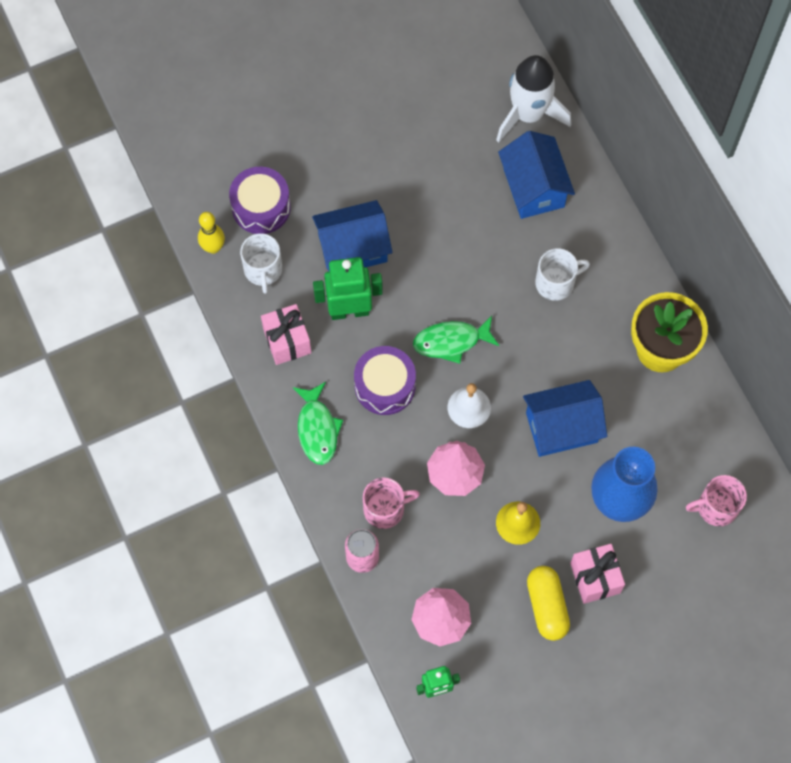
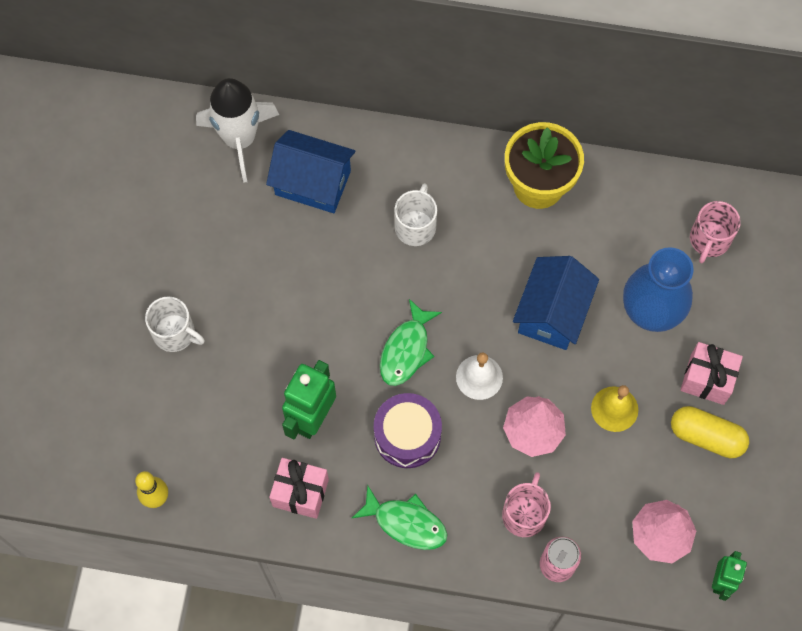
camera: 55 degrees left, 0 degrees up
(261, 207) = (149, 427): purple drum -> none
(263, 270) = (214, 467): white mug -> white mug (175, 333)
(352, 248) = (253, 374): blue house -> none

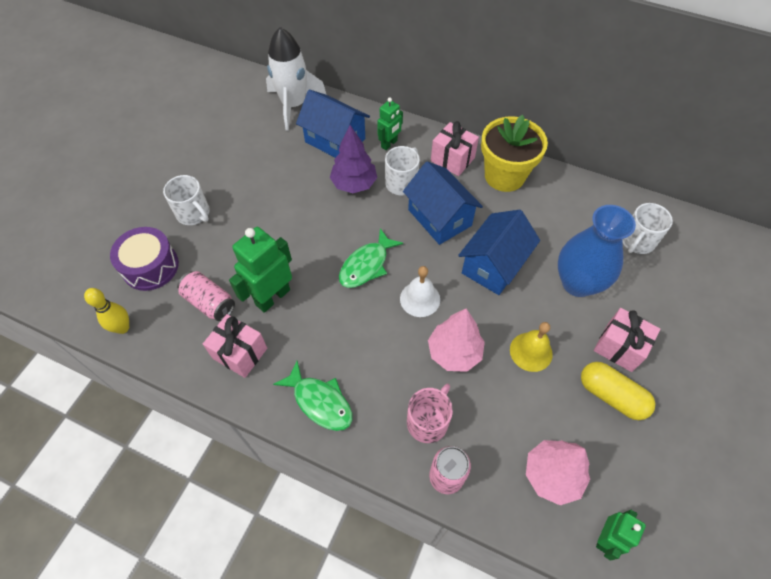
camera: 15 degrees right, 10 degrees down
(242, 443) = (209, 302): none -> pink can
(357, 243) = (354, 184): none -> purple tree
(383, 171) = (389, 144): none -> green robot
(407, 435) = (345, 330): purple drum -> purple drum (150, 266)
(469, 176) = (452, 159): none -> pink gift
(474, 264) = (439, 217): none -> blue house
(709, 240) = (637, 241): pink mug -> white mug

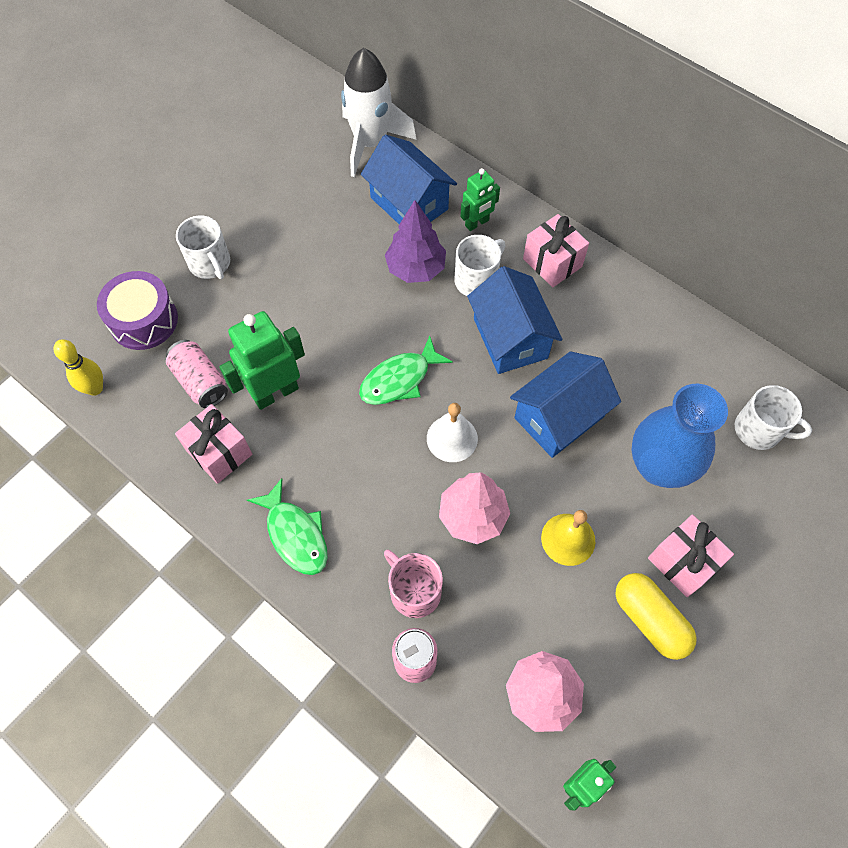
camera: 15 degrees right, 5 degrees up
(428, 421) = (414, 591): pink mug -> pink mug turned 90 degrees counterclockwise
(504, 176) = (613, 300): yellow flower pot -> none
(637, 241) = (759, 430): white mug -> white mug turned 120 degrees counterclockwise

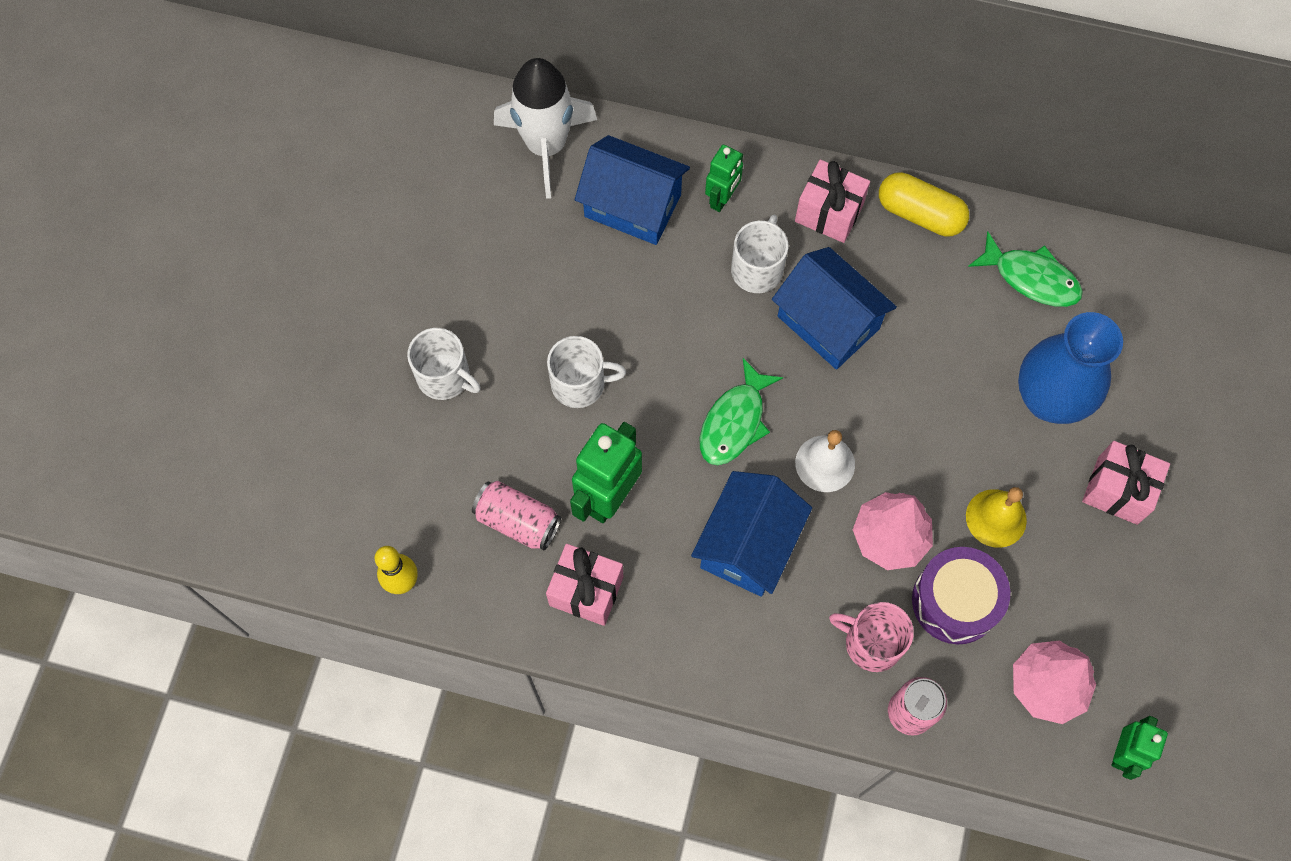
camera: 25 degrees left, 5 degrees up
(144, 320) = (409, 478): purple drum -> purple drum (955, 601)
(295, 534) = (718, 641): green fish -> green fish (1031, 278)
(416, 268) = (683, 283): purple tree -> none
(559, 417) = (923, 390): blue house -> blue house (748, 544)
(650, 619) = (1112, 563): yellow capsule -> yellow capsule (919, 214)
(759, 430) = (1129, 315): white mug -> white mug (579, 384)

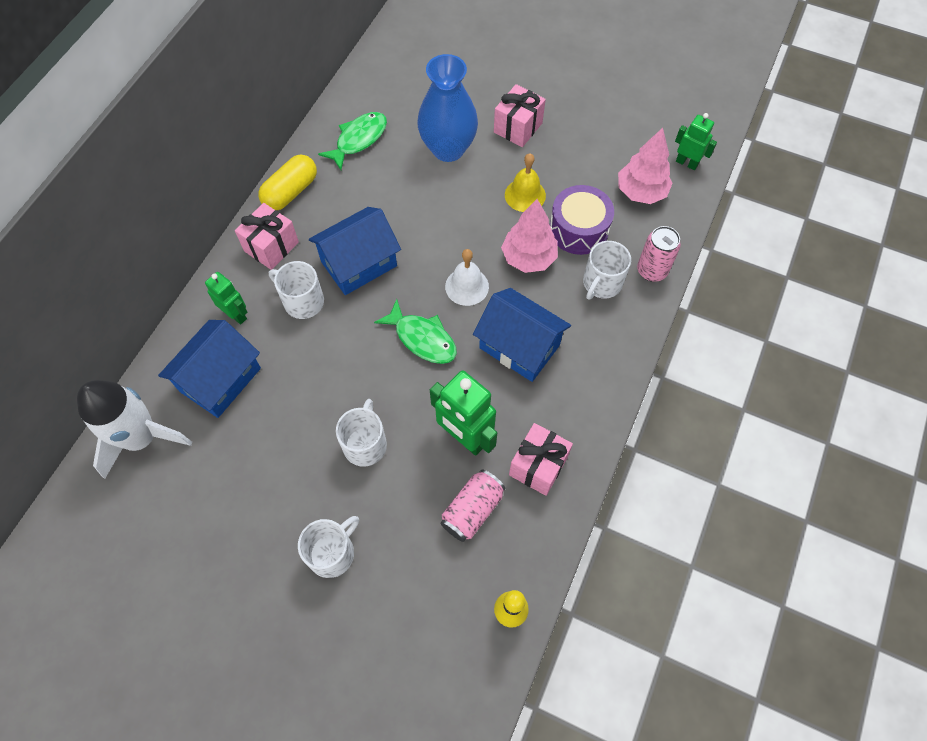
camera: 80 degrees left, 5 degrees down
(871, 643) = (601, 283): pink mug -> white mug

